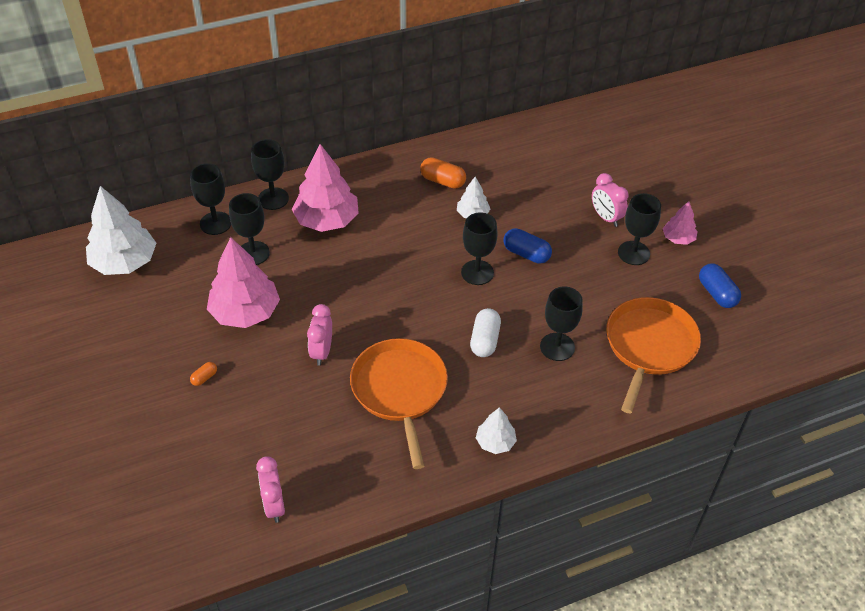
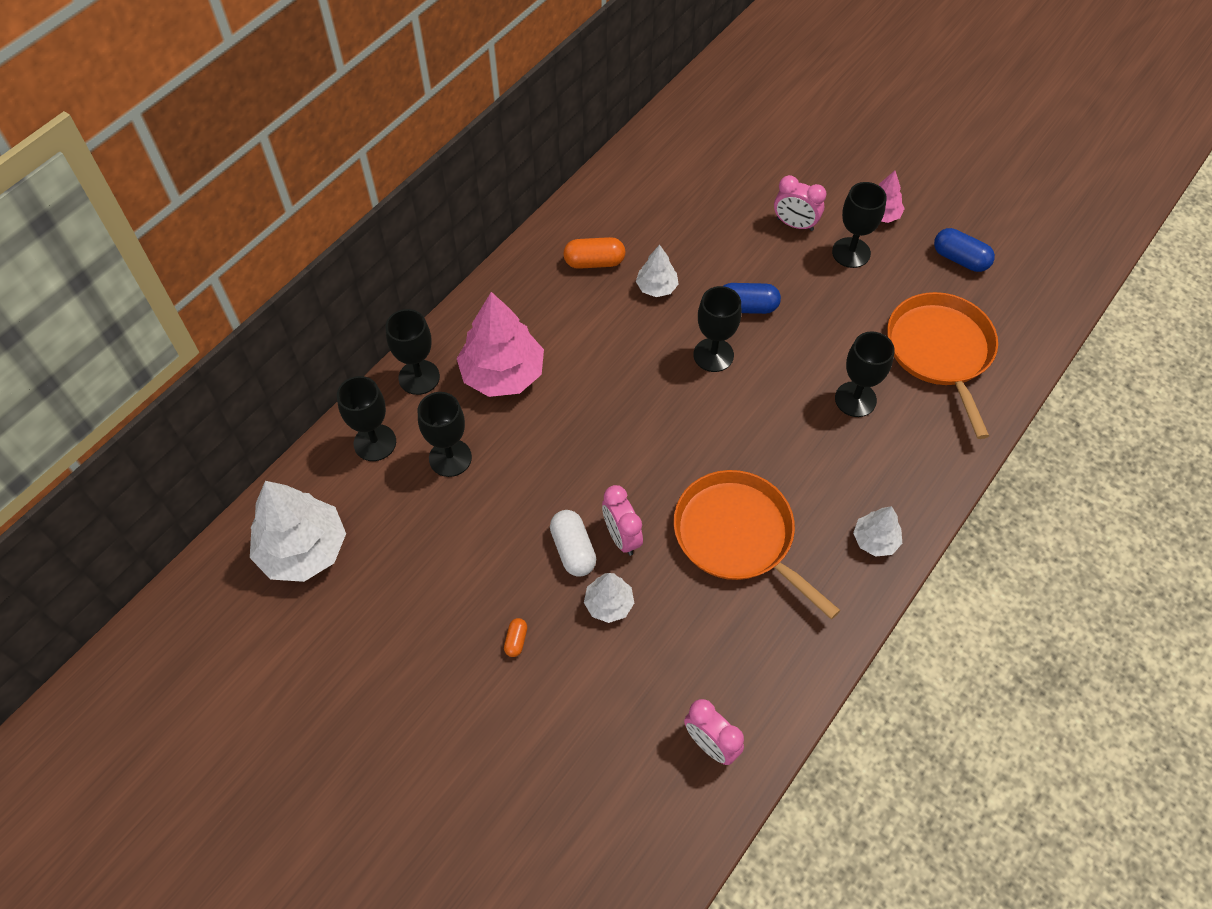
camera: 30 degrees left, 10 degrees up
(245, 312) = (499, 536): pink tree -> none
(280, 387) = (609, 604): none -> white tree
(485, 340) = (780, 430): white capsule -> white capsule (573, 550)

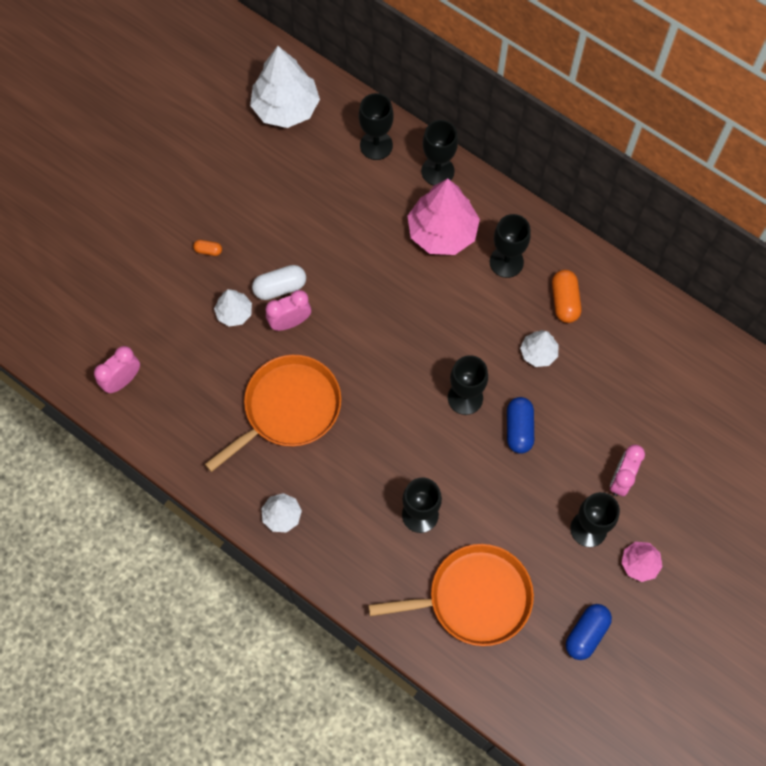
camera: 90 degrees right, 10 degrees up
(450, 458) = (362, 198): black goblet -> black goblet (506, 262)

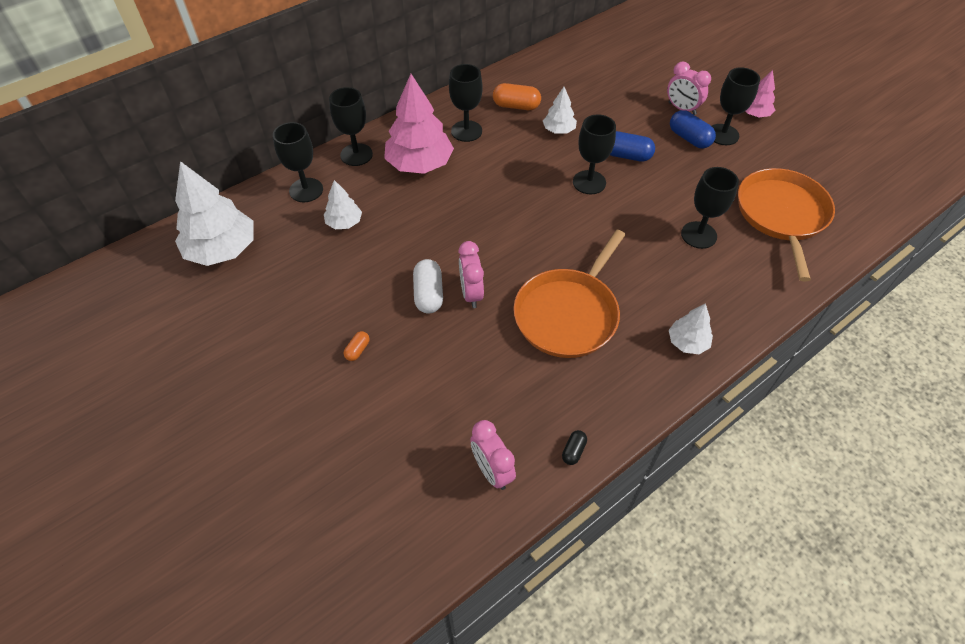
camera: 75 degrees left, 15 degrees down
(152, 437) = (573, 451): none -> black capsule
(234, 313) = (443, 340): white tree -> white tree (344, 222)
(288, 408) = (568, 314): orange pan -> orange pan turned 120 degrees counterclockwise
(586, 634) = (814, 154): blue capsule -> blue capsule (689, 138)

